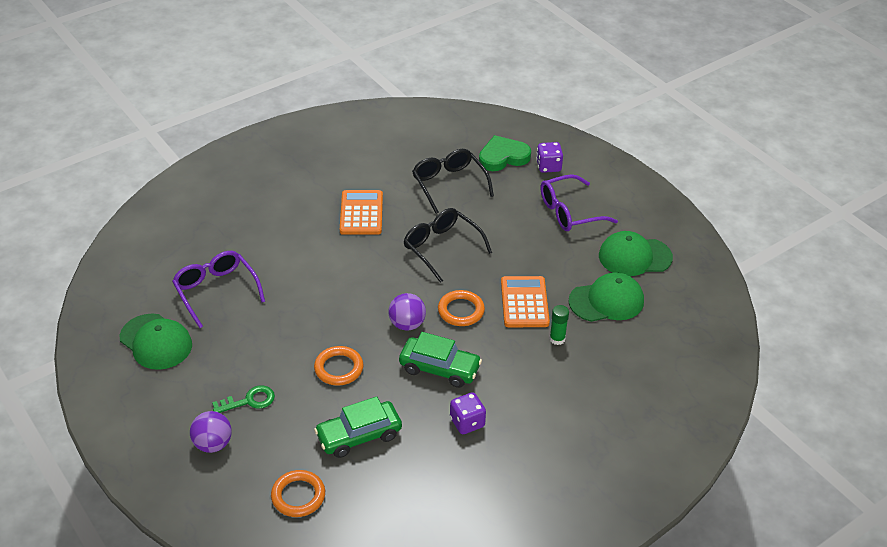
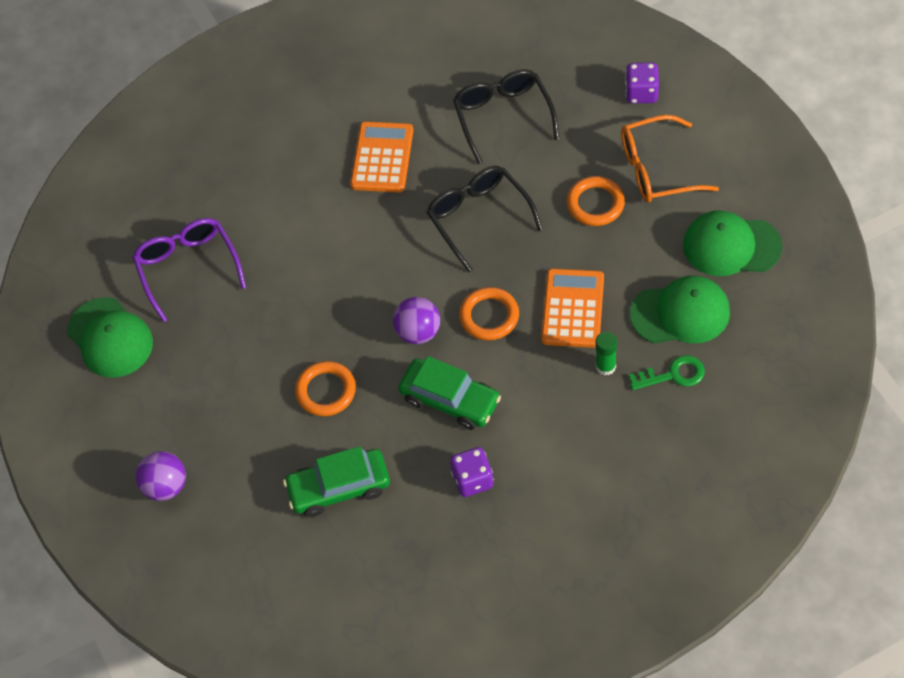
camera: 15 degrees right, 15 degrees up
(249, 401) = (213, 430): green key -> green key (673, 375)
(298, 496) = (258, 564): orange ring -> orange ring (595, 204)
(503, 157) = (582, 74): green heart -> none
(570, 212) = (657, 169): purple glasses -> orange glasses

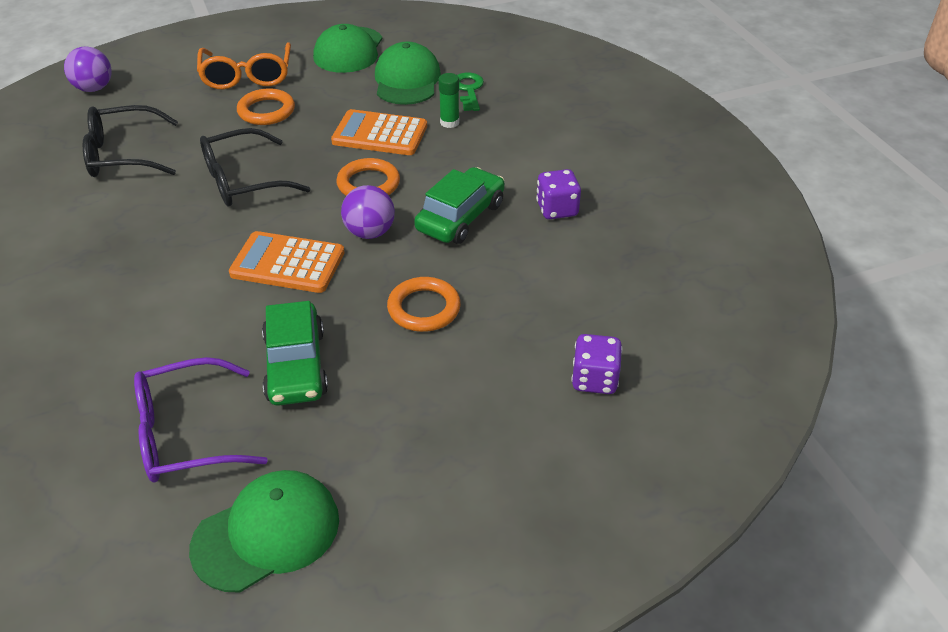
camera: 90 degrees left, 15 degrees down
(166, 486) = (528, 469): purple ball -> purple ball (94, 88)
(339, 488) = (553, 305): green car -> green car (296, 366)
(382, 158) = (119, 243): orange calculator -> orange calculator (287, 263)
(641, 93) = (154, 75): purple dice -> purple dice (594, 379)

